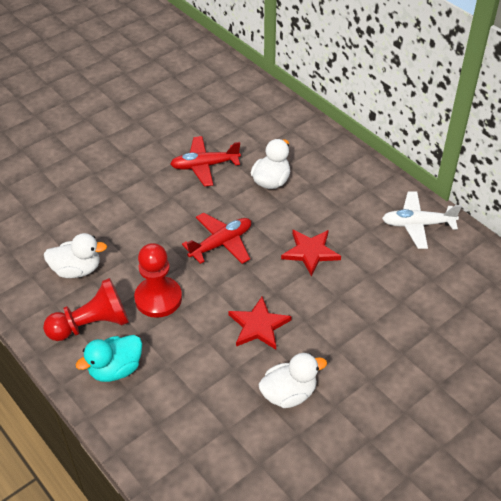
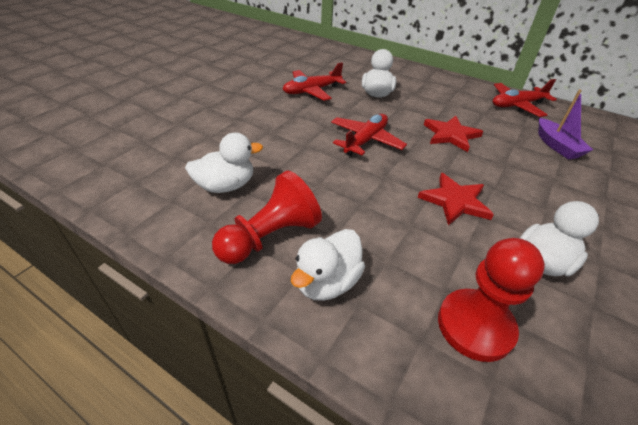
camera: 20 degrees left, 5 degrees down
(116, 369) = (327, 282): turquoise duck -> white duck
(158, 298) = (333, 196): red pawn -> red pawn (475, 326)
(411, 286) = (556, 146): none -> purple boat
(417, 224) = (517, 105): white plane -> red plane

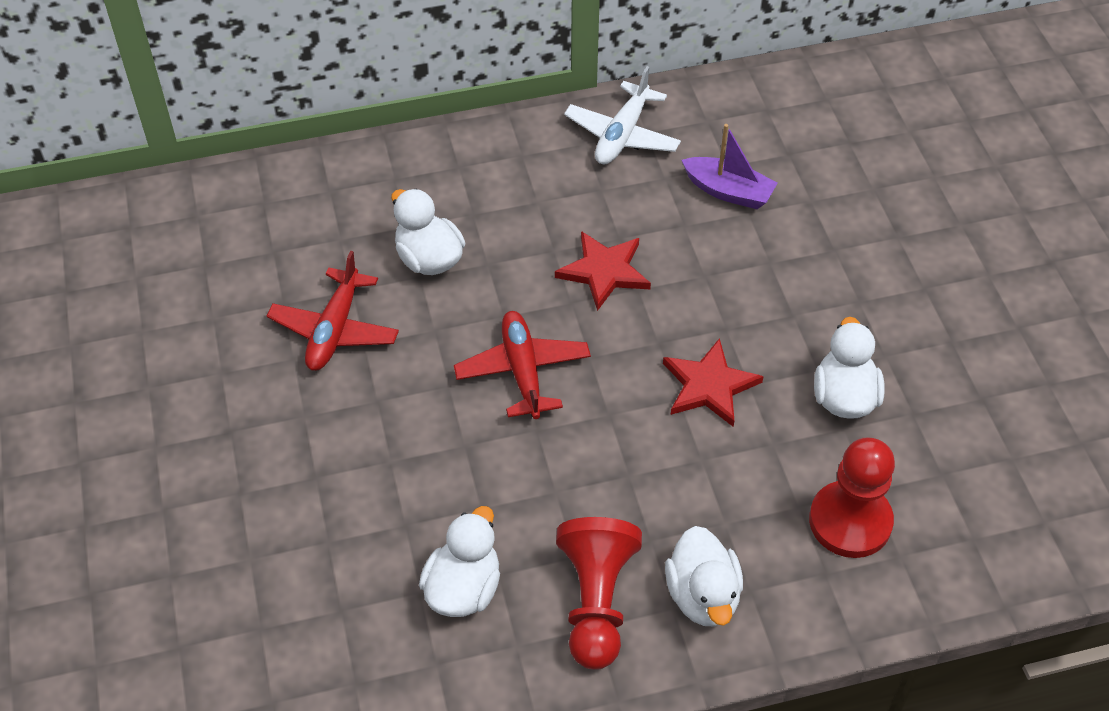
camera: 45 degrees left, 10 degrees up
(517, 105) = (622, 135): red plane -> white plane

